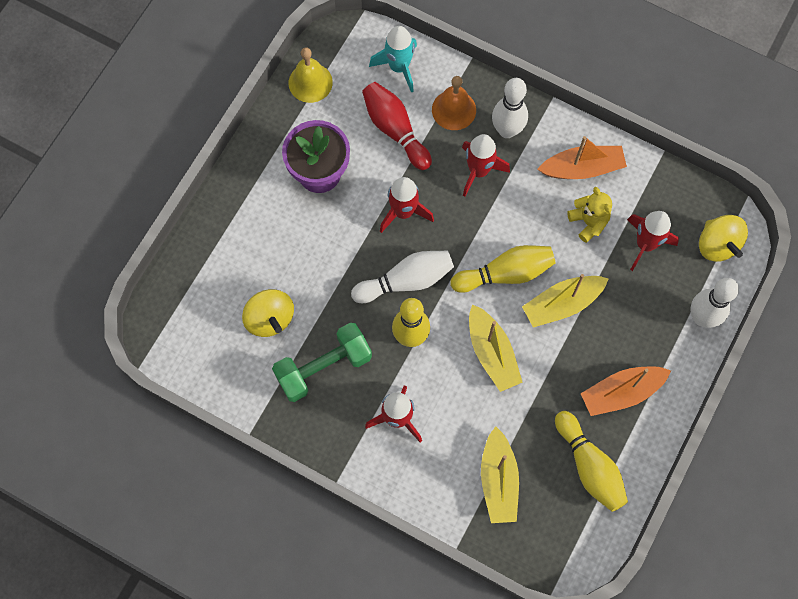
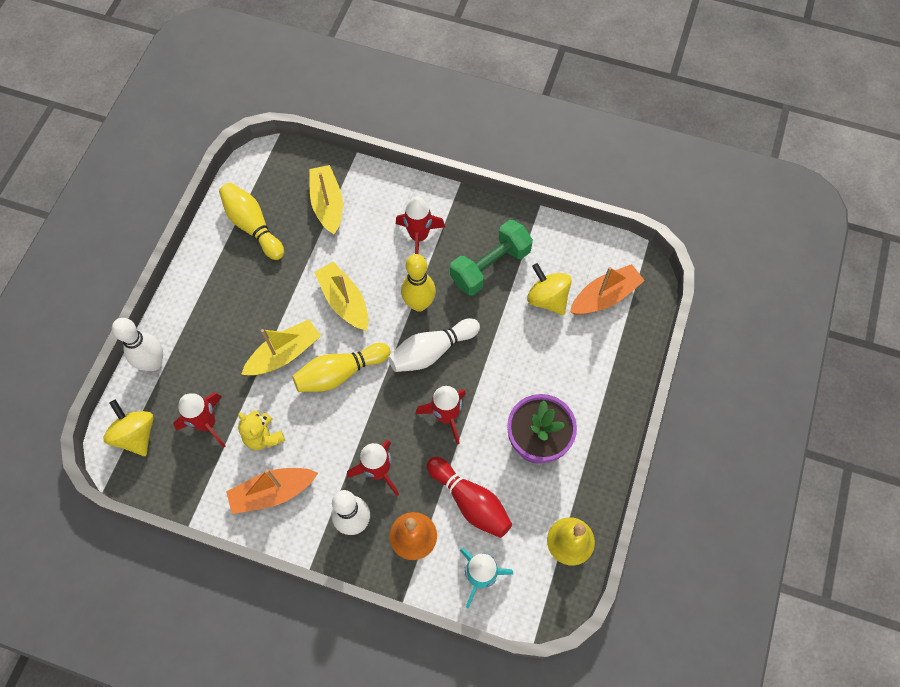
camera: 170 degrees right, 5 degrees down
(621, 393) = (227, 287): orange boat -> orange boat (605, 296)

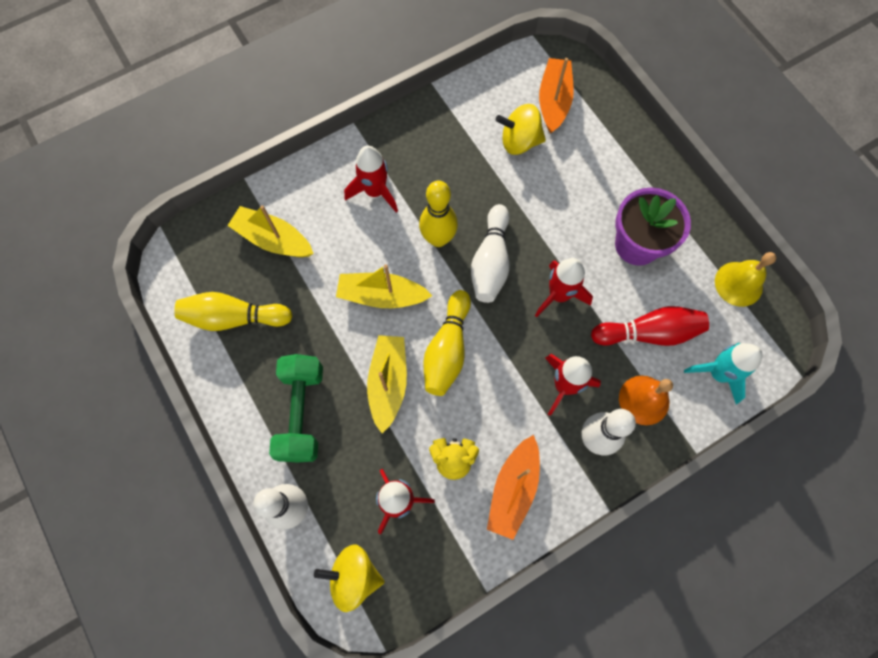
camera: 50 degrees left, 5 degrees up
(490, 266) = (453, 160): green dumbbell -> green dumbbell (301, 412)

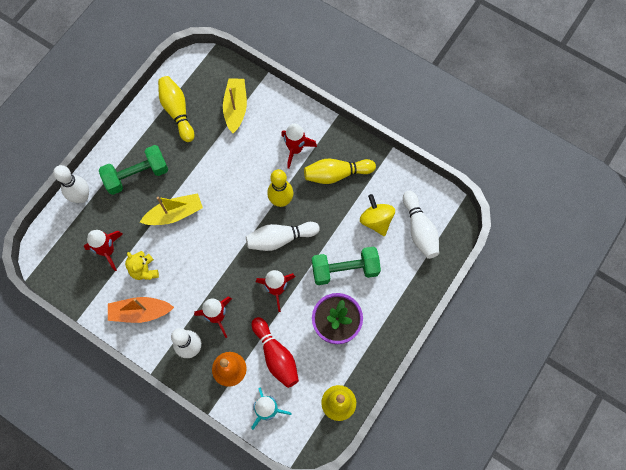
camera: 65 degrees right, 0 degrees up
(354, 576) = (57, 246): yellow spinning top -> none
(381, 296) = (227, 185): yellow boat -> none
(447, 350) = (210, 238): yellow bowling pin -> yellow bowling pin (336, 174)
(553, 101) = (419, 229): orange boat -> white bowling pin
(568, 203) = (345, 269): none -> green dumbbell

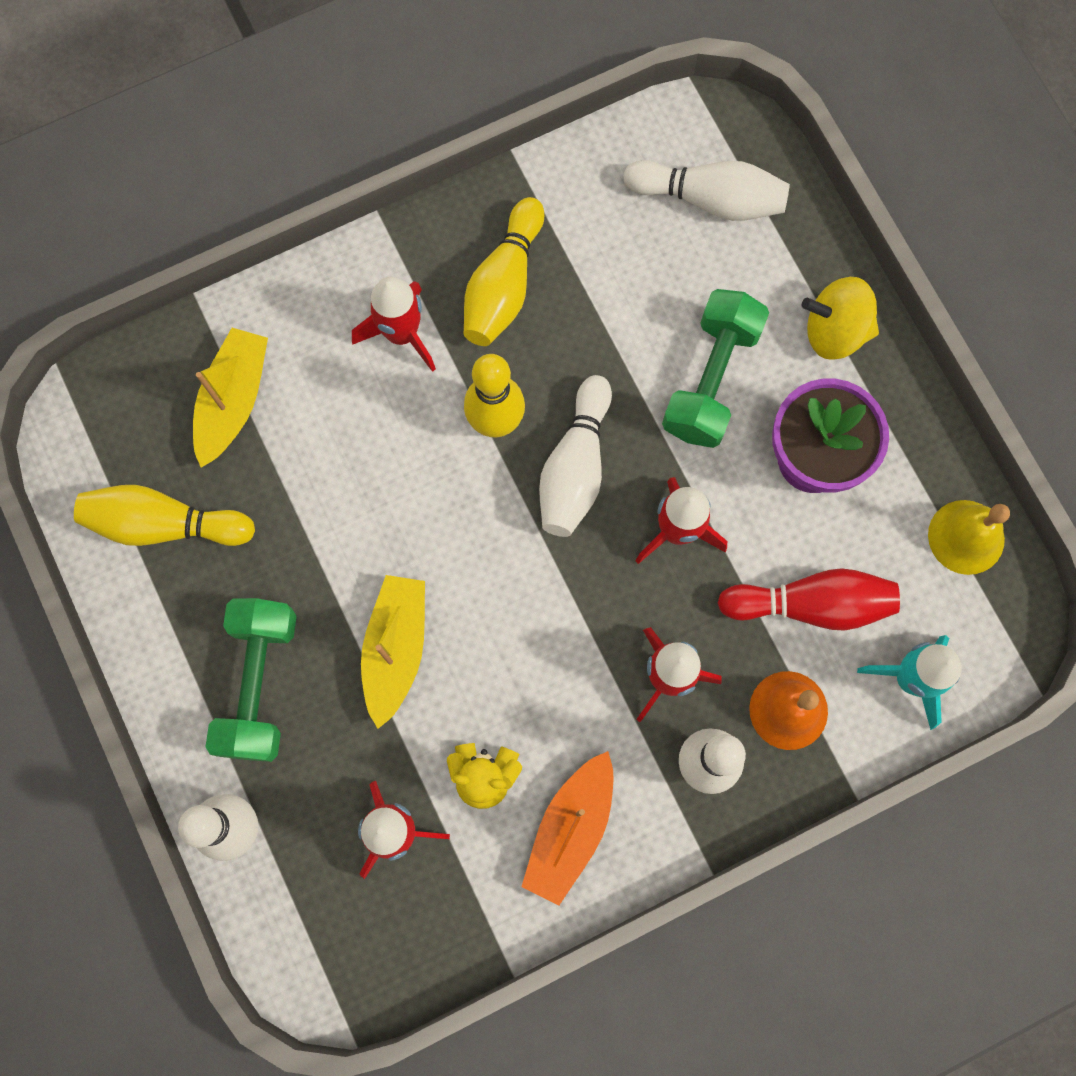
camera: 60 degrees left, 5 degrees up
(235, 108) = (233, 401): yellow boat -> yellow boat turned 75 degrees clockwise
(376, 220) = (644, 266): yellow spinning top -> yellow spinning top (835, 331)

